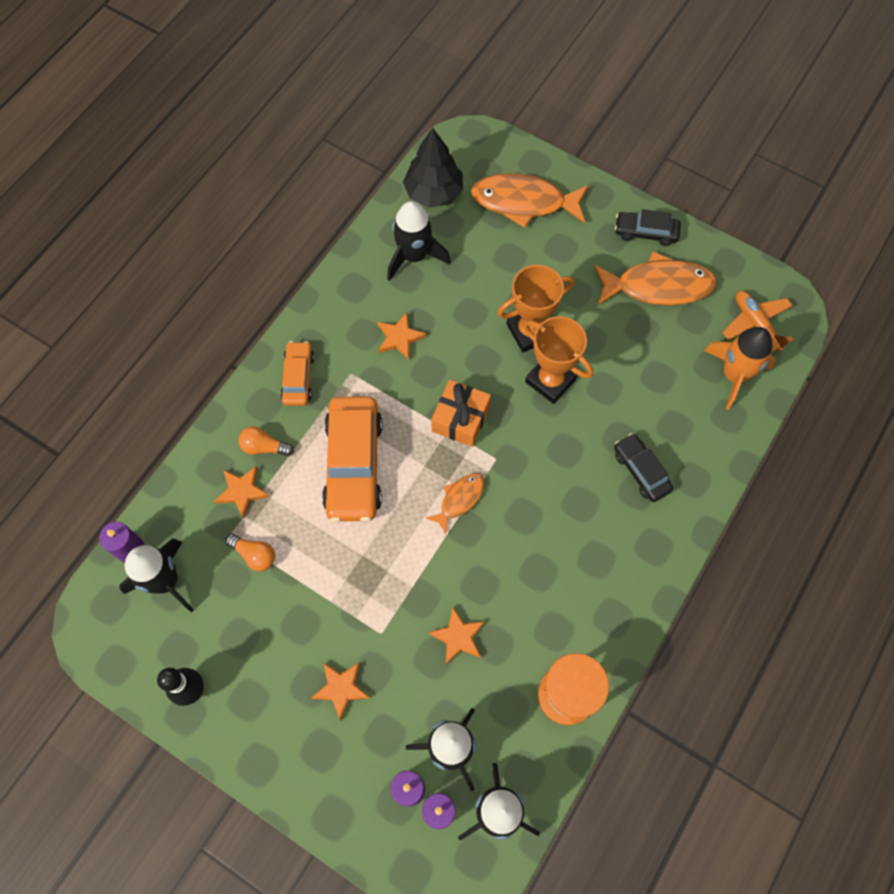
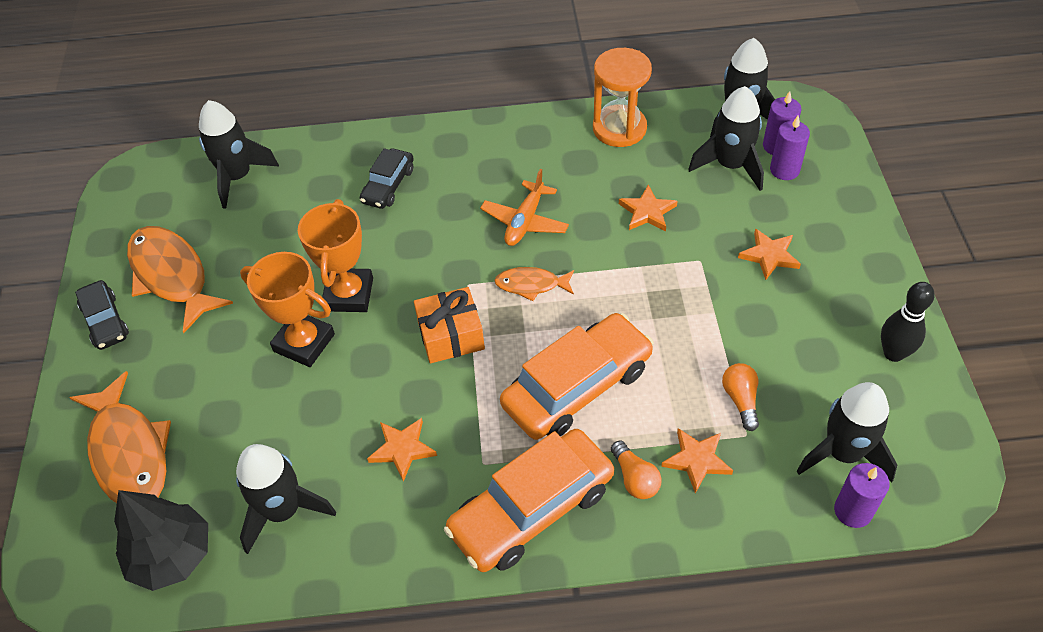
camera: 125 degrees left, 15 degrees down
(298, 378) = (531, 509): orange car -> orange car, size x1.84
(734, 375) = (237, 177): orange rocket -> black rocket
(756, 324) = (168, 189): orange plane -> orange plane (525, 221)

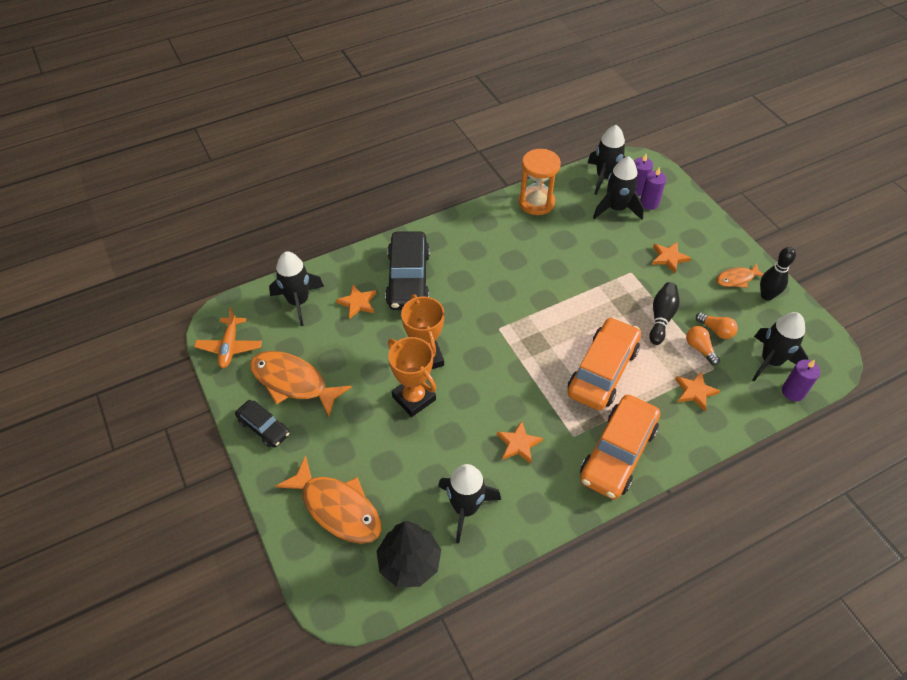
camera: 25 degrees left, 0 degrees up
(304, 343) = (414, 398): orange trophy -> orange trophy turned 45 degrees clockwise
(388, 185) = (408, 279): black car -> black car, size x1.84
(451, 335) = (507, 364): orange gift -> none
(525, 221) = (511, 278): orange plane -> orange plane (230, 347)
(531, 285) = (538, 317): orange fish -> orange fish (736, 279)
(635, 478) = (666, 414): orange light bulb -> orange light bulb (716, 330)
(647, 212) = (583, 251): orange star -> orange star (358, 303)
(708, 338) = (661, 318): none -> black bowling pin

